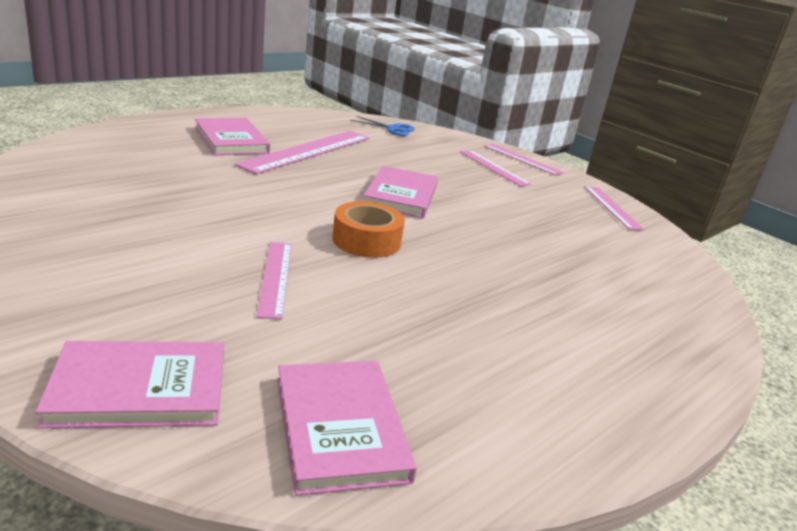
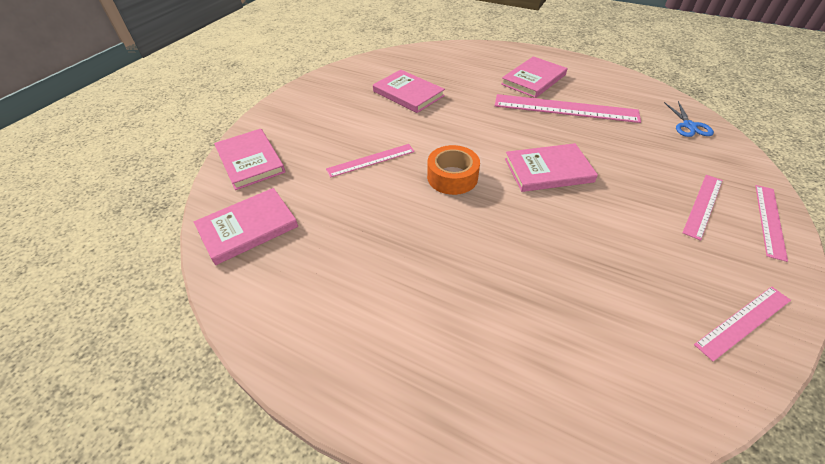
camera: 75 degrees right, 20 degrees up
(143, 205) = (408, 94): none -> pink book

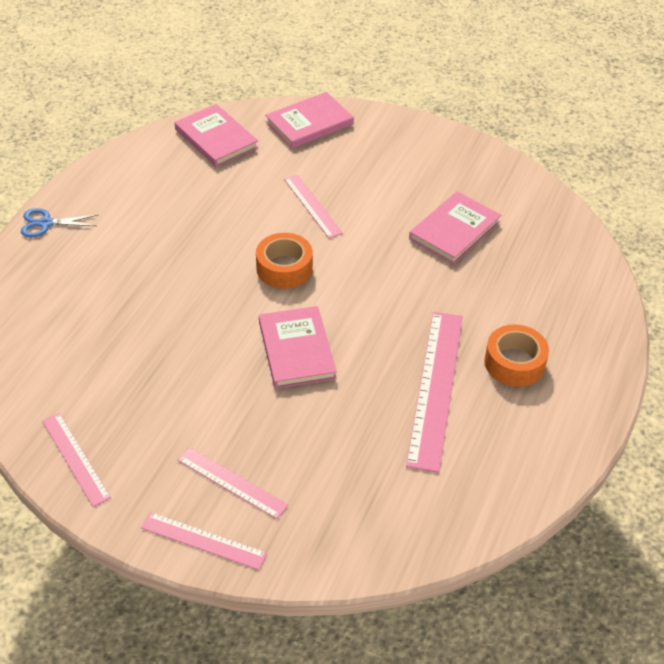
camera: 85 degrees right, 0 degrees up
(533, 79) = (514, 363): pink book -> orange tape
(689, 126) = (403, 526): blue scissors -> blue scissors (46, 223)

